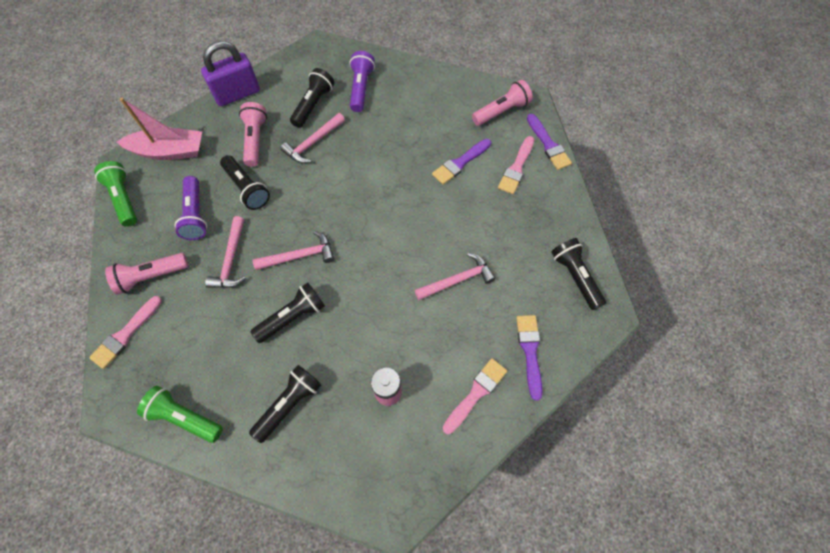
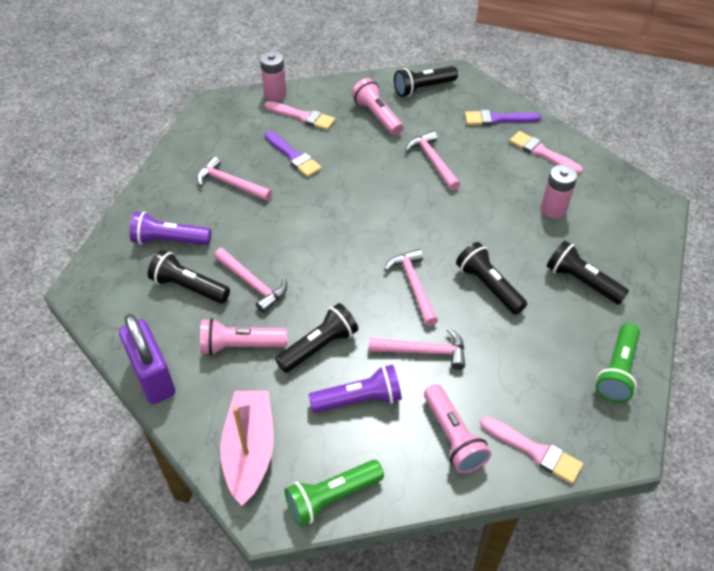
camera: 90 degrees left, 15 degrees down
(424, 120) = (230, 183): none -> pink hammer
(501, 111) = (226, 123): pink flashlight -> pink flashlight (377, 116)
(548, 144) = (275, 94): purple brush -> pink battery

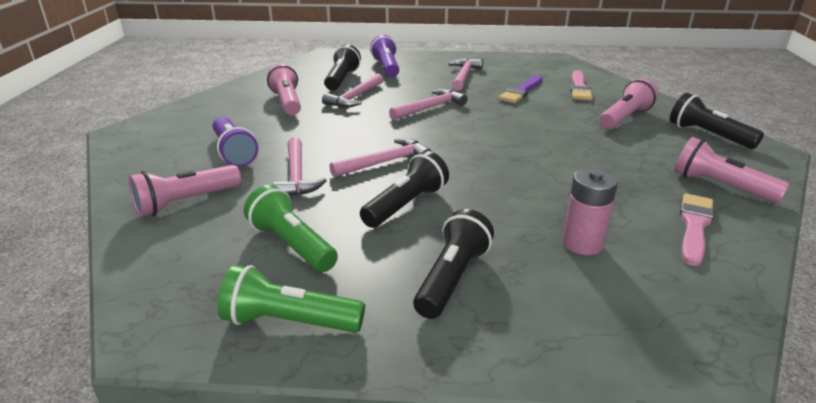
camera: 75 degrees right, 20 degrees down
(153, 376) = (253, 82): purple padlock -> none
(249, 451) = (183, 119): pink boat -> none
(275, 94) = (596, 75): pink battery -> none
(319, 346) = (292, 129): black flashlight -> none
(331, 497) = (130, 153): green flashlight -> green flashlight (291, 245)
(433, 161) = (587, 153): pink hammer -> pink hammer (430, 108)
(498, 119) = (720, 186): purple brush -> pink flashlight
(534, 451) = (159, 256): pink brush -> none

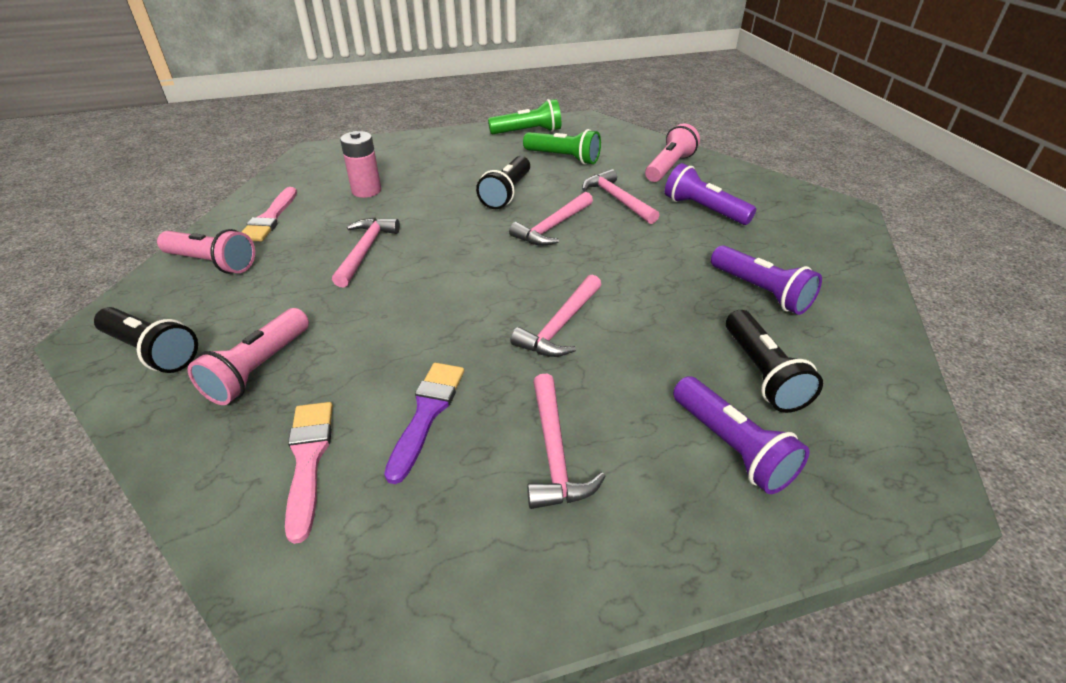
camera: 160 degrees right, 10 degrees up
(287, 102) = (761, 292): pink flashlight -> purple flashlight
(355, 97) = (686, 325): pink hammer -> pink hammer (365, 251)
(452, 278) = (452, 160): black flashlight -> none

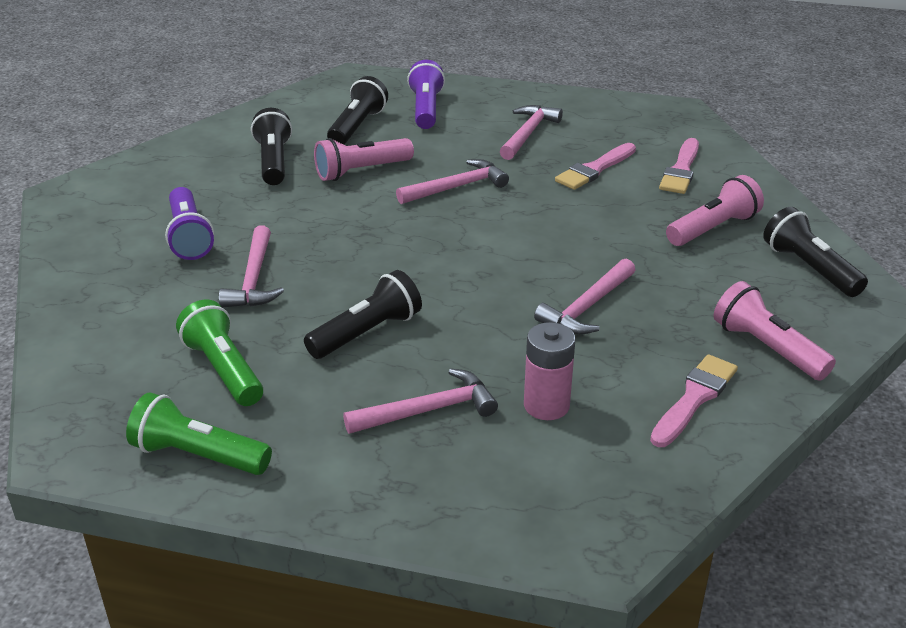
camera: 150 degrees left, 5 degrees down
(427, 414) = (594, 169): purple brush -> pink brush
(552, 227) = (366, 269): pink hammer -> pink hammer (429, 410)
(669, 167) = (122, 303): pink flashlight -> pink flashlight (361, 171)
(761, 292) = (273, 161): purple flashlight -> black flashlight

